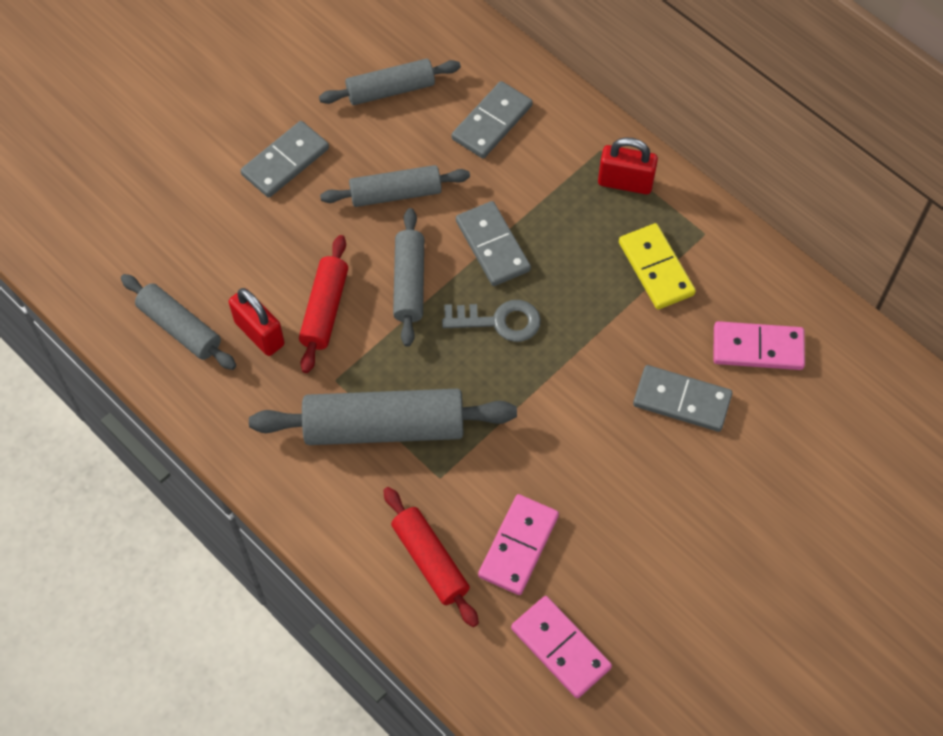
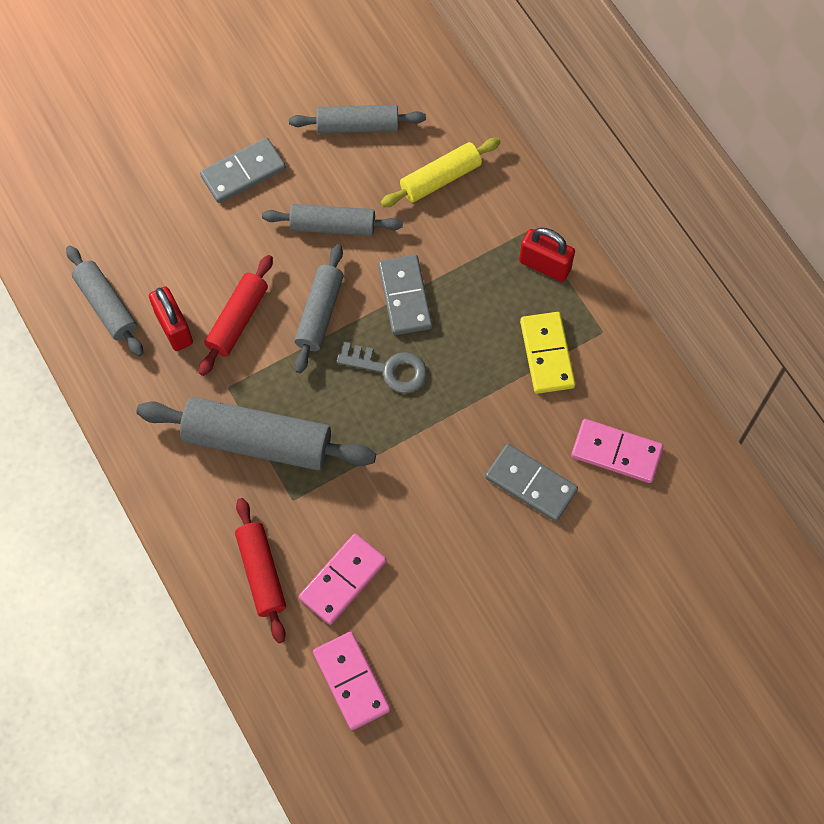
camera: 15 degrees right, 5 degrees up
(492, 122) = (440, 179): grey domino -> yellow rolling pin

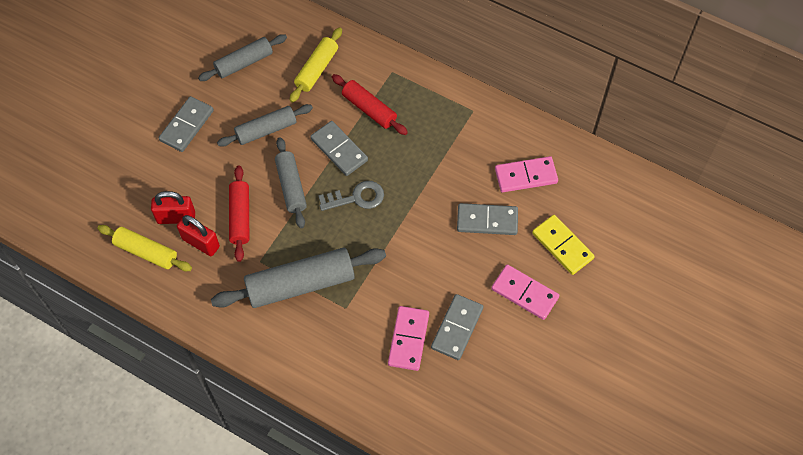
camera: 30 degrees left, 5 degrees down
(106, 306) = (146, 252): grey rolling pin -> yellow rolling pin
(261, 573) = (354, 363): red rolling pin -> red rolling pin (369, 109)
(351, 681) = (453, 397): pink domino -> pink domino (524, 293)
(409, 599) = (457, 328): none -> grey domino
(544, 265) = (413, 89): red padlock -> red padlock (176, 217)
(547, 354) = (448, 140): yellow domino -> yellow domino (562, 246)

